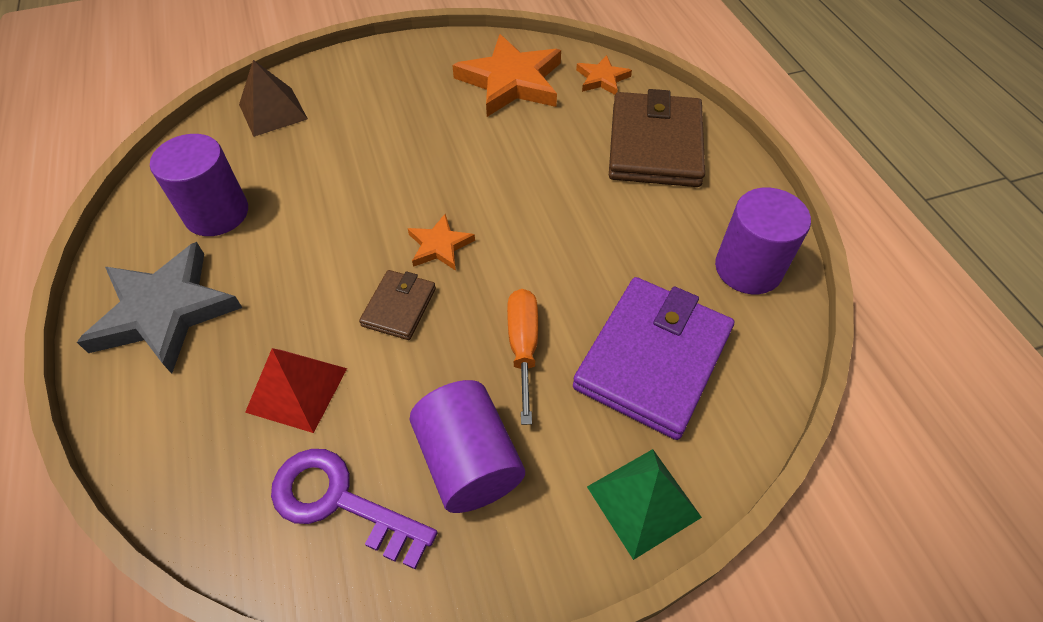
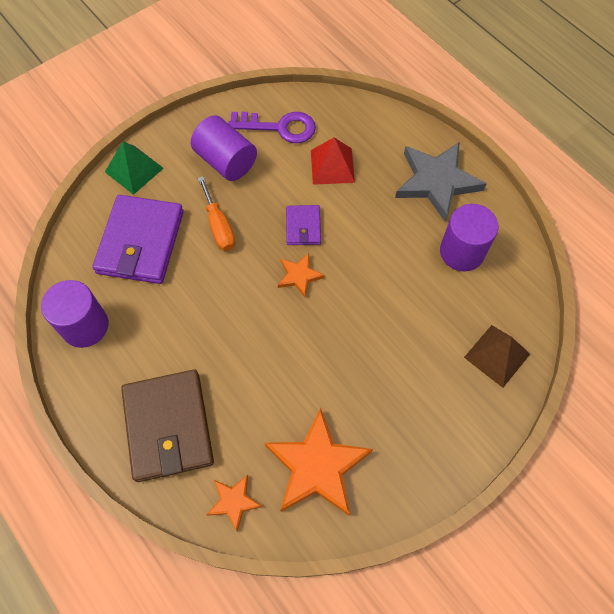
camera: 160 degrees right, 10 degrees up
(399, 307) = (303, 227): brown wallet -> purple wallet

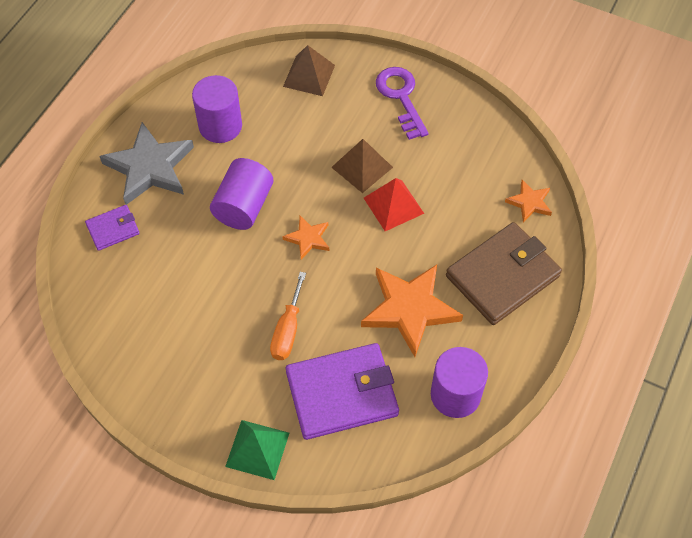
camera: 115 degrees left, 5 degrees down
(219, 226) = (288, 330): orange screwdriver -> orange screwdriver turned 150 degrees clockwise
(226, 161) = (205, 361): purple cylinder -> purple cylinder (244, 206)
(279, 127) = (137, 329): purple key -> purple key (401, 97)
(303, 227) = (253, 257): purple wallet -> purple wallet (113, 229)
(317, 466) = (468, 159): orange star -> orange star (410, 309)
(332, 166) = (168, 260): red pyramid -> red pyramid (393, 205)
(356, 356) = (362, 167): none -> brown pyramid

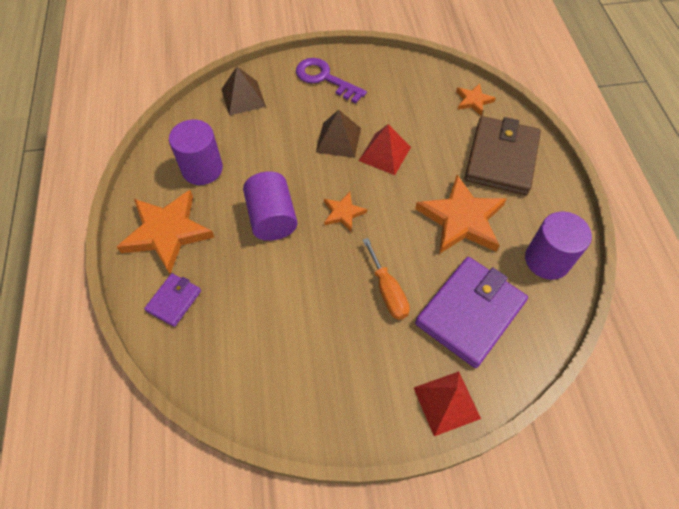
camera: 35 degrees left, 0 degrees up
(149, 167) = (167, 232): grey star -> orange star
(257, 449) = (446, 402): green pyramid -> red pyramid

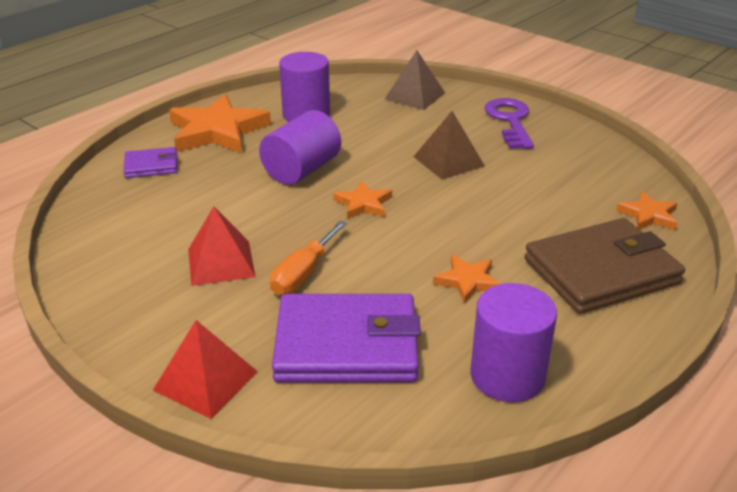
camera: 50 degrees right, 25 degrees down
(385, 153) = (476, 193): red pyramid -> red pyramid (221, 262)
(461, 219) = (468, 281): orange star -> orange star, size x0.50

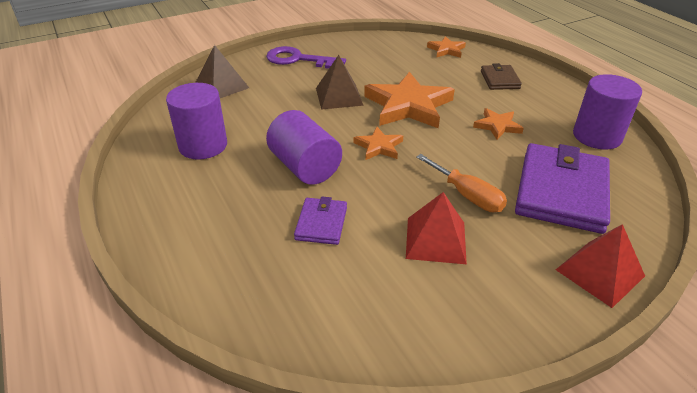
camera: 70 degrees left, 5 degrees up
(151, 166) = (225, 267): purple wallet -> purple wallet (321, 223)
(217, 131) = (186, 207): orange star -> orange star (408, 106)
(601, 271) = (500, 80): brown wallet -> brown wallet, size x0.50

